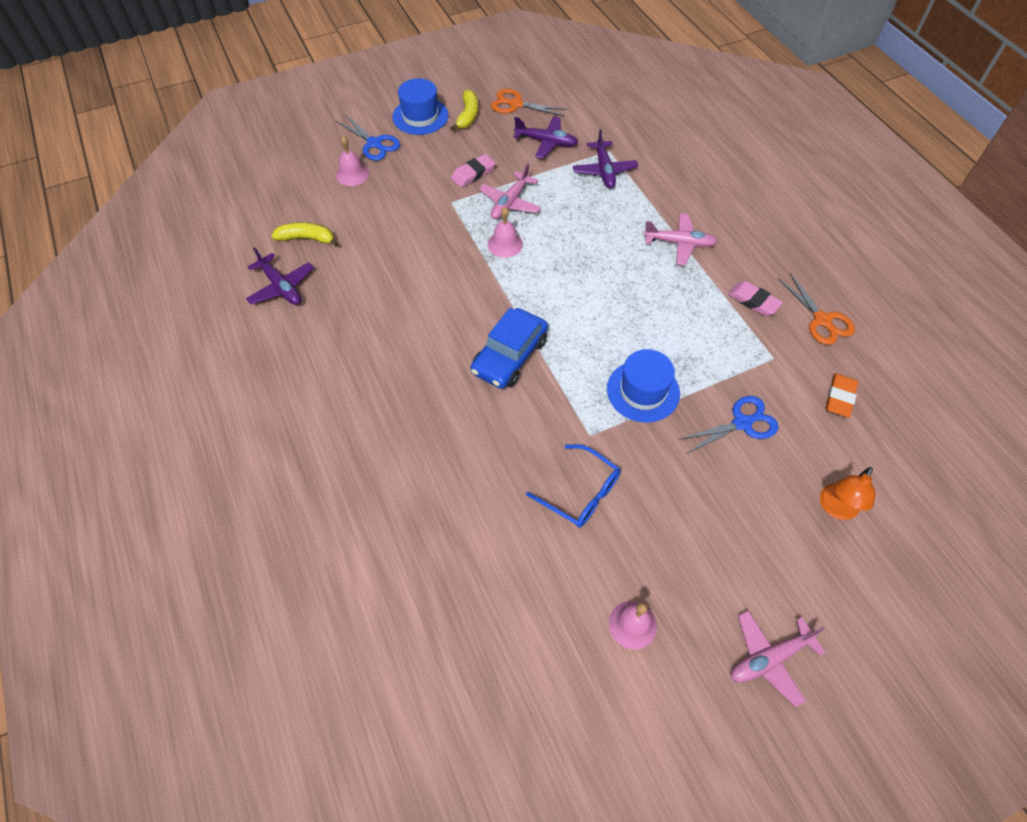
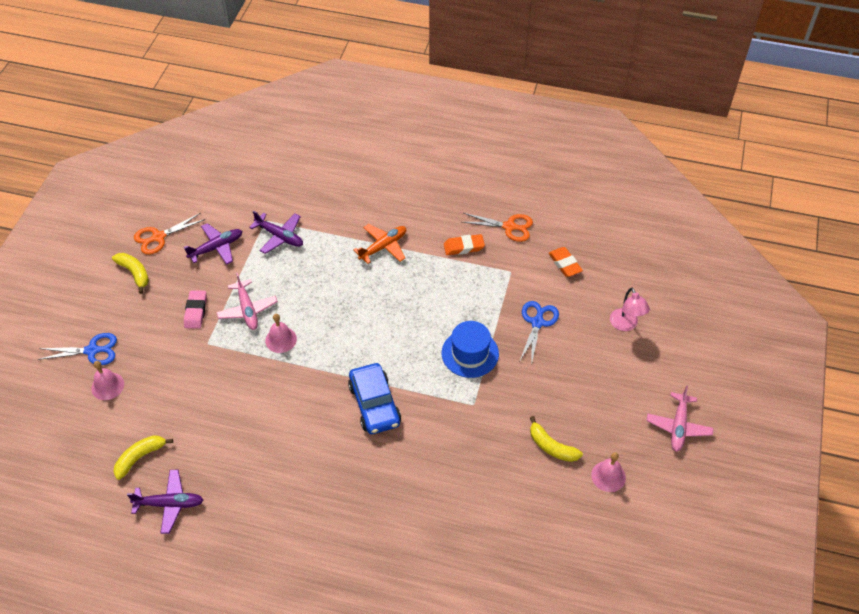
camera: 50 degrees left, 5 degrees down
(420, 116) = (99, 302): blue hat -> none
(581, 493) = (507, 439): blue glasses -> none
(613, 541) = (551, 446): none -> yellow banana
(679, 243) = (383, 247): pink plane -> orange plane
(753, 301) = (464, 247): pink eraser -> orange eraser
(835, 508) = (626, 325): orange lamp -> pink lamp

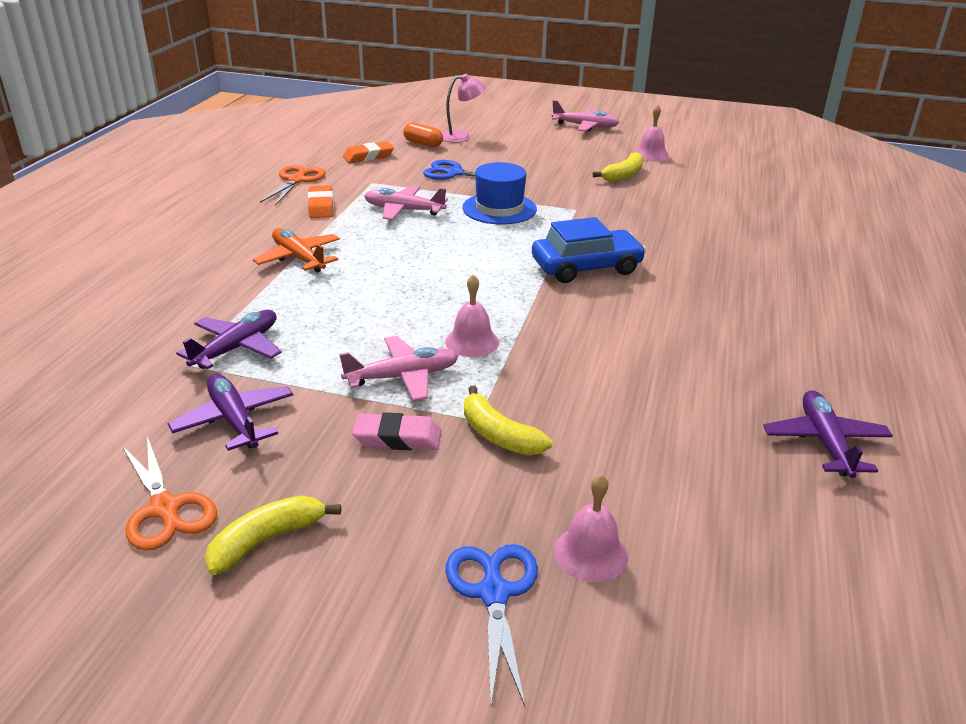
camera: 90 degrees left, 20 degrees down
(140, 457) = (748, 487): yellow banana -> yellow banana (499, 435)
(461, 294) = (403, 210): none -> pink plane
(602, 298) = (423, 143): none -> orange capsule

